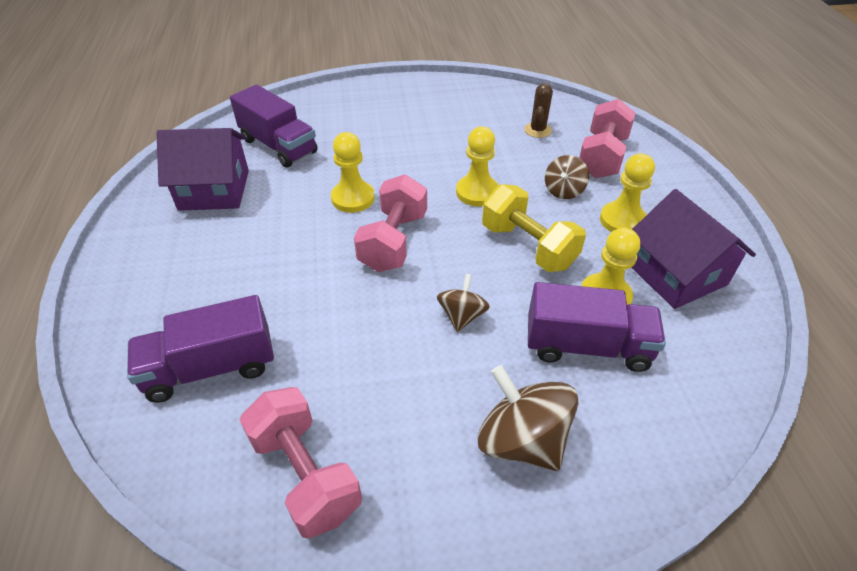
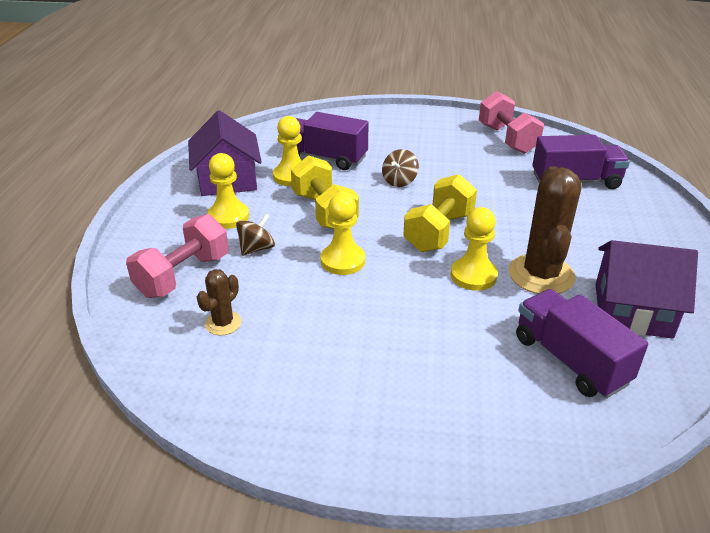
camera: 165 degrees left, 10 degrees down
(288, 210) = (541, 275): none -> brown cactus
(393, 241) = (439, 232): pink dumbbell -> yellow dumbbell
(521, 440) = (389, 134): brown spinning top -> none

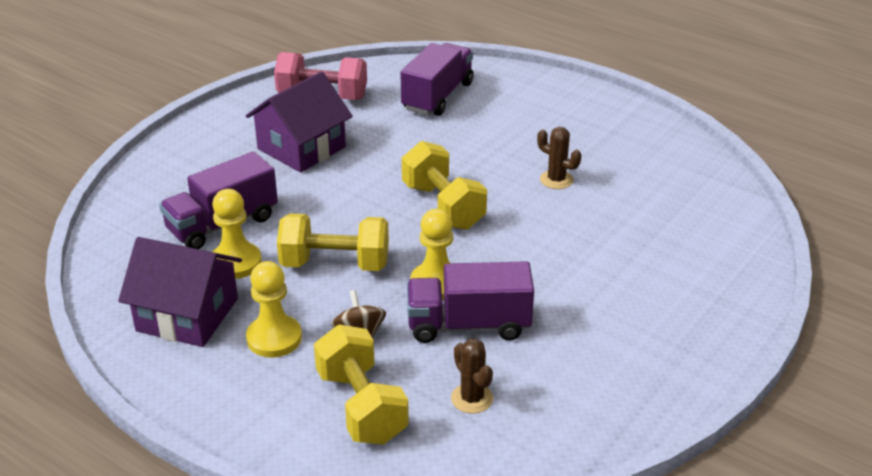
camera: 60 degrees left, 0 degrees up
(183, 275) = (361, 406): pink dumbbell -> yellow dumbbell
(399, 181) = (328, 193): brown spinning top -> none
(473, 276) = (527, 215): yellow pawn -> none
(541, 275) = (556, 180): brown cactus -> brown cactus, size x0.51
(570, 360) = (669, 216): purple truck -> purple truck (468, 325)
(632, 310) = (635, 159): purple house -> purple house (301, 148)

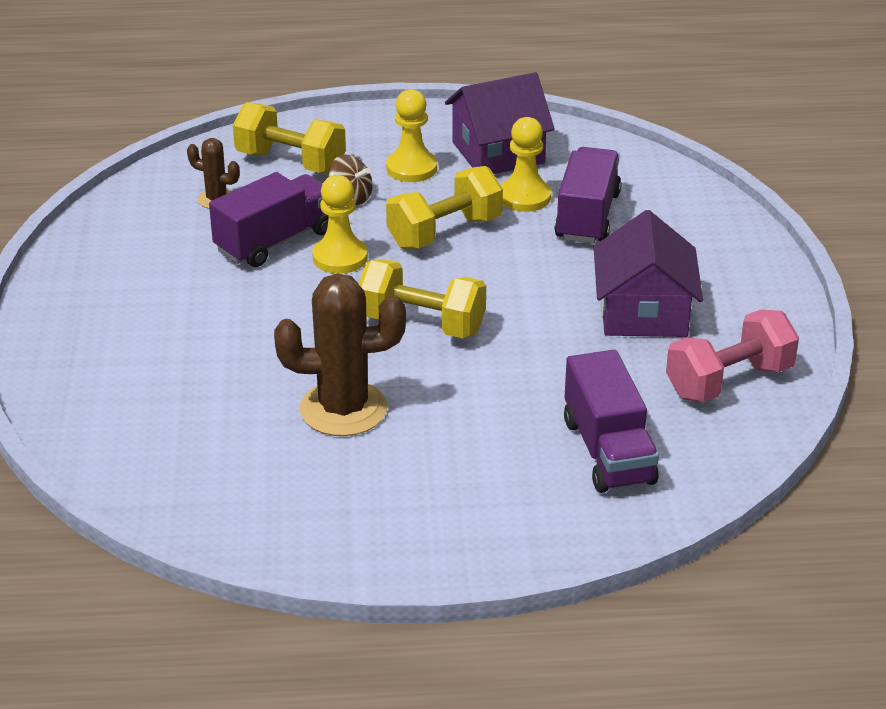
camera: 140 degrees right, 0 degrees up
(556, 180) = (343, 409): brown cactus -> brown cactus, size x1.97

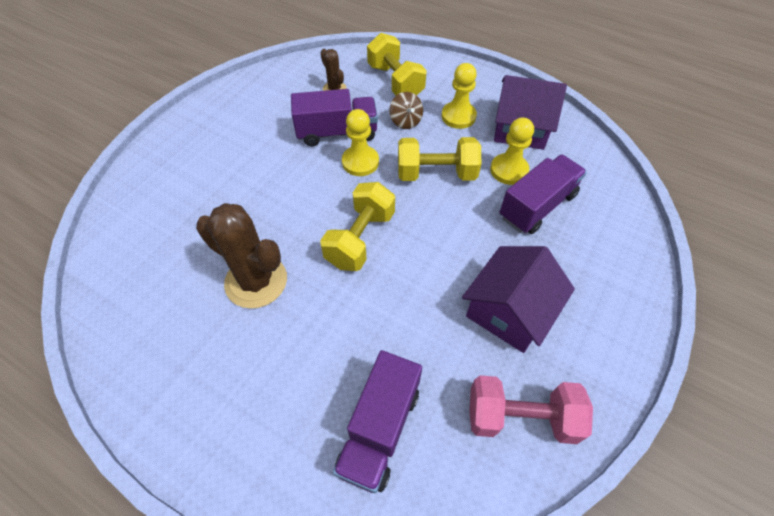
camera: 35 degrees right, 20 degrees up
(422, 324) = (360, 239): yellow dumbbell -> yellow dumbbell turned 60 degrees clockwise

